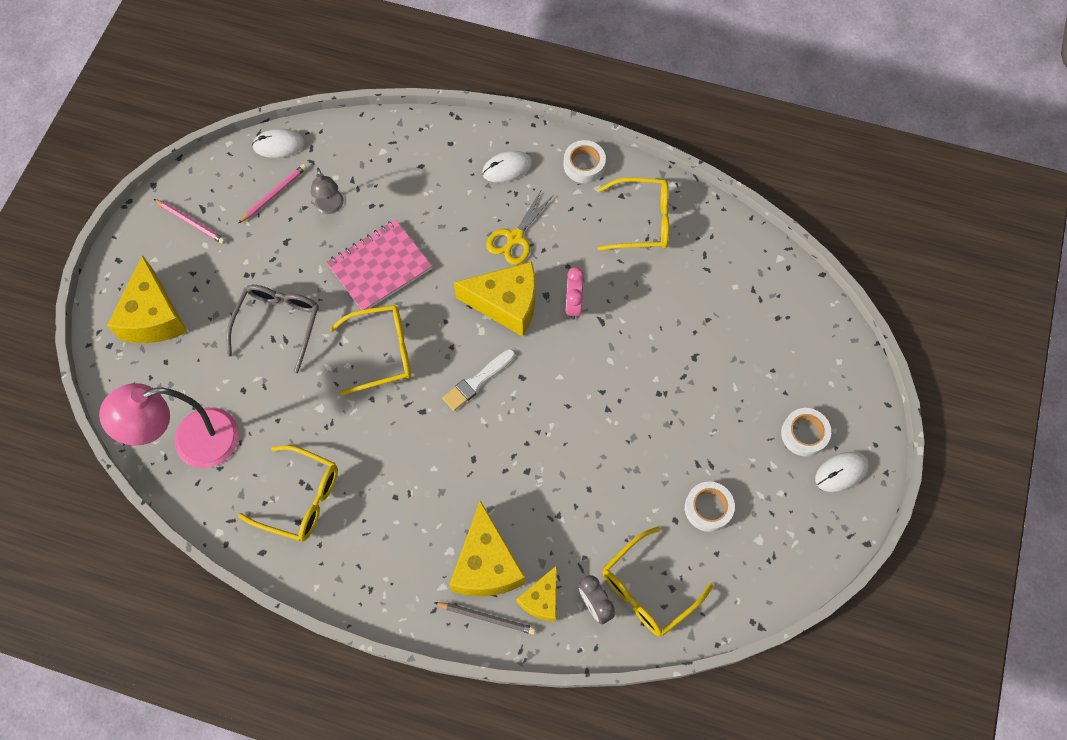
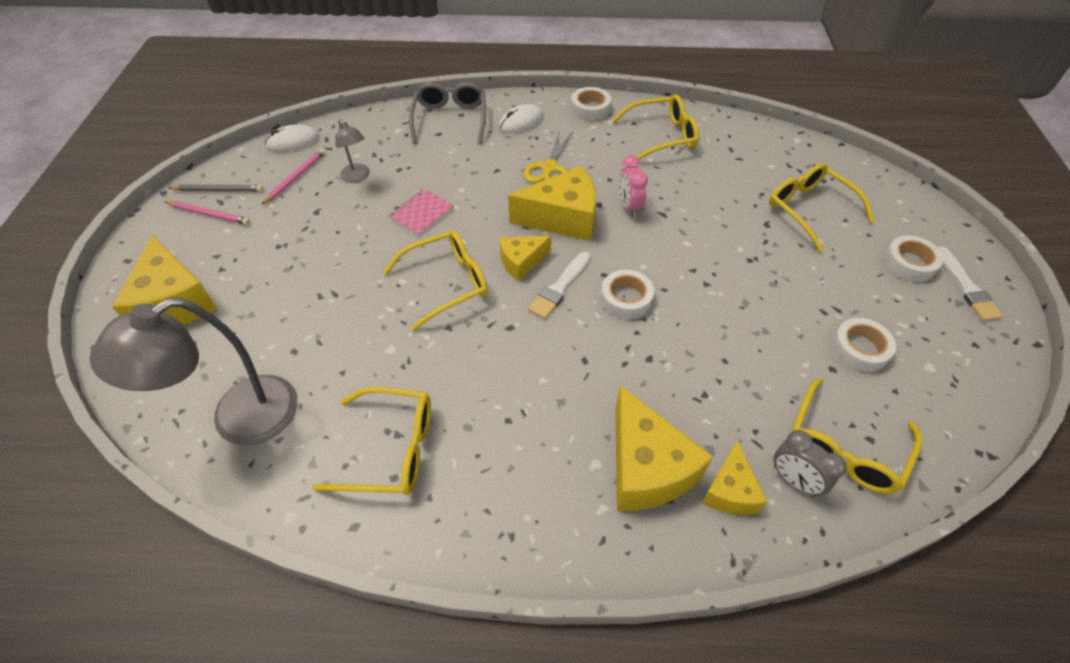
camera: 15 degrees left, 15 degrees down
(192, 443) = (238, 419): pink lamp -> grey lamp
(278, 324) = (323, 281): grey glasses -> grey glasses (450, 119)
(380, 267) = (422, 213): pink notebook -> pink notebook, size x0.59
(453, 345) = (521, 262): none -> yellow cheese
(486, 617) = (673, 531): grey pencil -> grey pencil (218, 190)
(530, 407) = (626, 299): none -> white tape
(744, 351) = (810, 210): none -> yellow glasses
(841, 472) = (966, 287): white mouse -> white brush

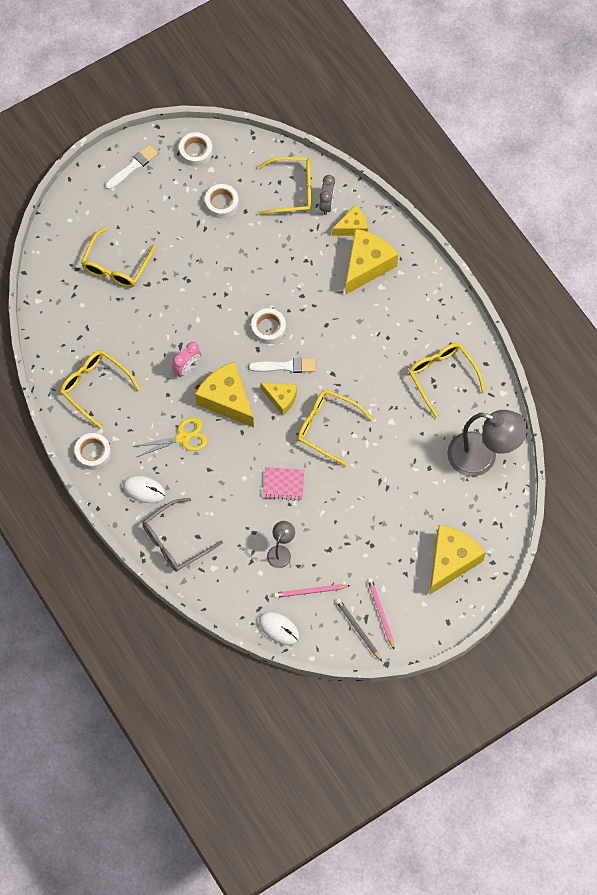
camera: 125 degrees left, 15 degrees up
(909, 263) = (131, 199): white tape -> white tape (196, 151)

